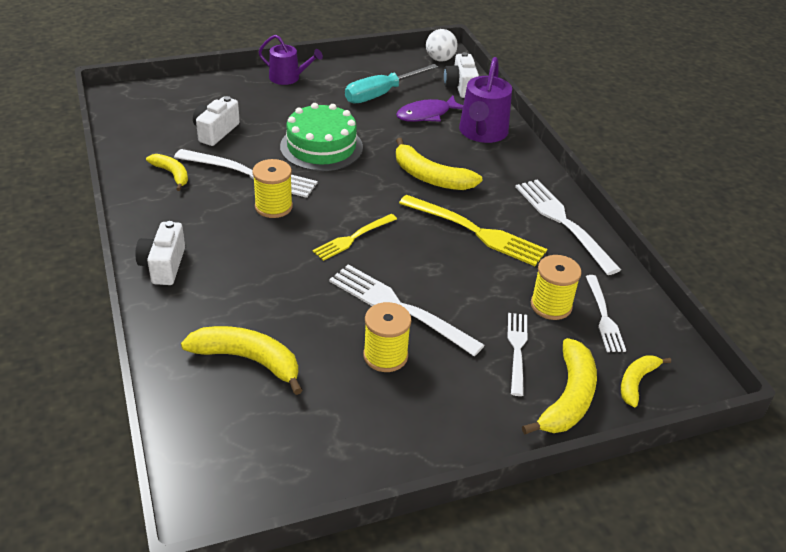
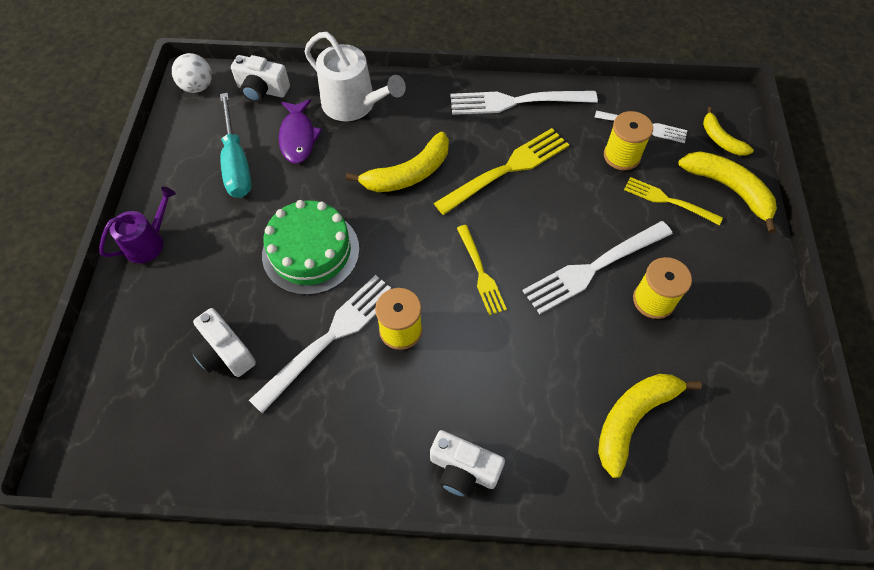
camera: 65 degrees left, 20 degrees up
(172, 174) = (292, 423): yellow banana -> none
(482, 132) = (353, 104): purple watering can -> white watering can
(517, 350) = (668, 201): white fork -> yellow fork

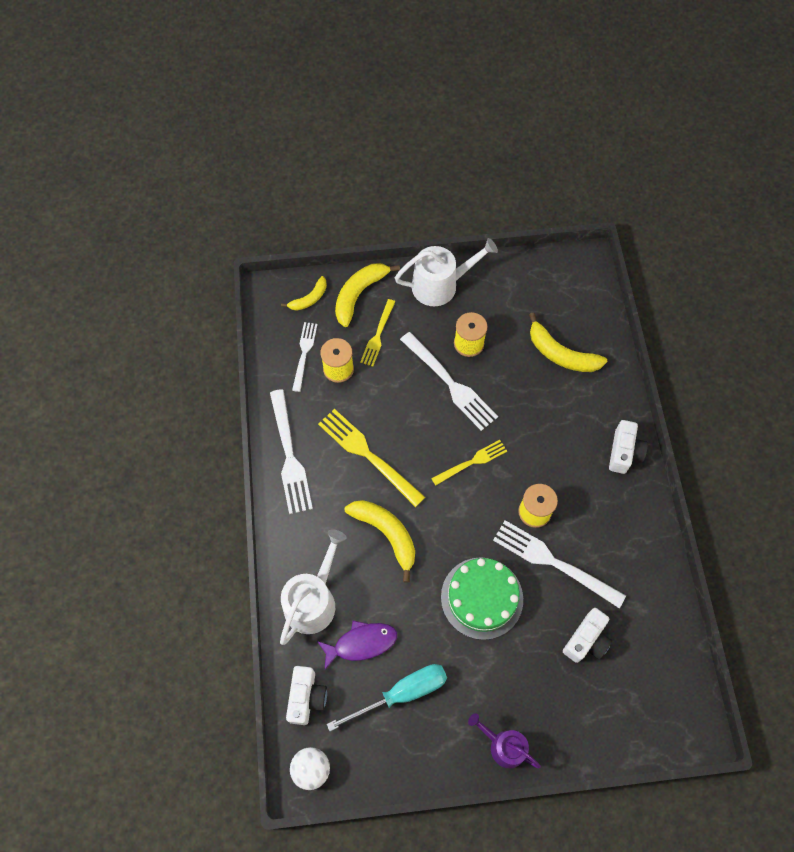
camera: 100 degrees left, 5 degrees up
(748, 282) = (440, 285): none -> white watering can

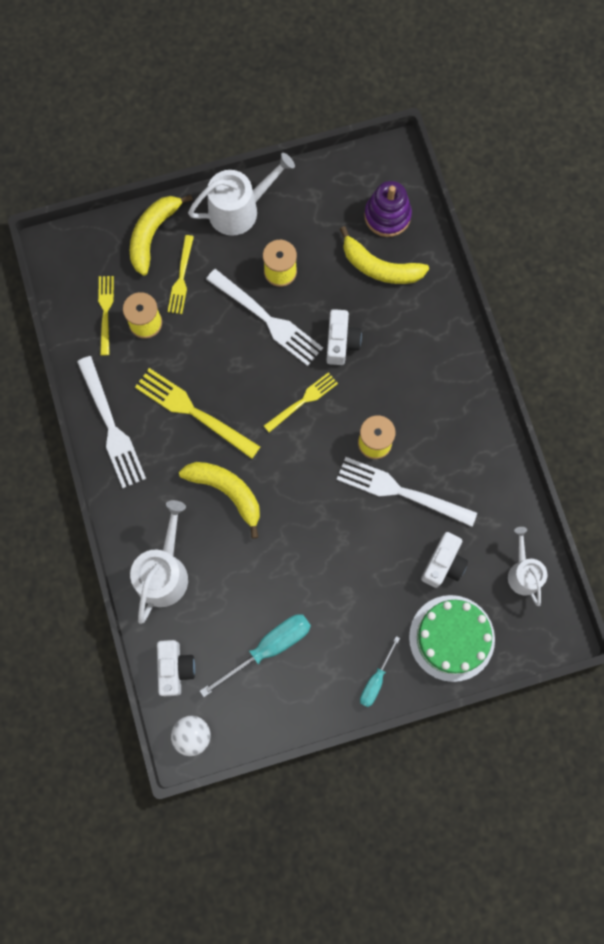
camera: 10 degrees left, 10 degrees up
(304, 353) = (105, 312): white fork -> yellow fork
(309, 299) = (99, 248): yellow banana -> none
(361, 643) = (220, 606): purple fish -> none
(482, 598) = (333, 540): green cake -> green cake (451, 638)
(503, 746) = (376, 680): purple watering can -> turquoise screwdriver
(574, 311) = (387, 216): none -> purple stacking toy
(624, 452) = (458, 364): white camera -> white camera (341, 342)
(665, 663) = (523, 573): none -> white watering can

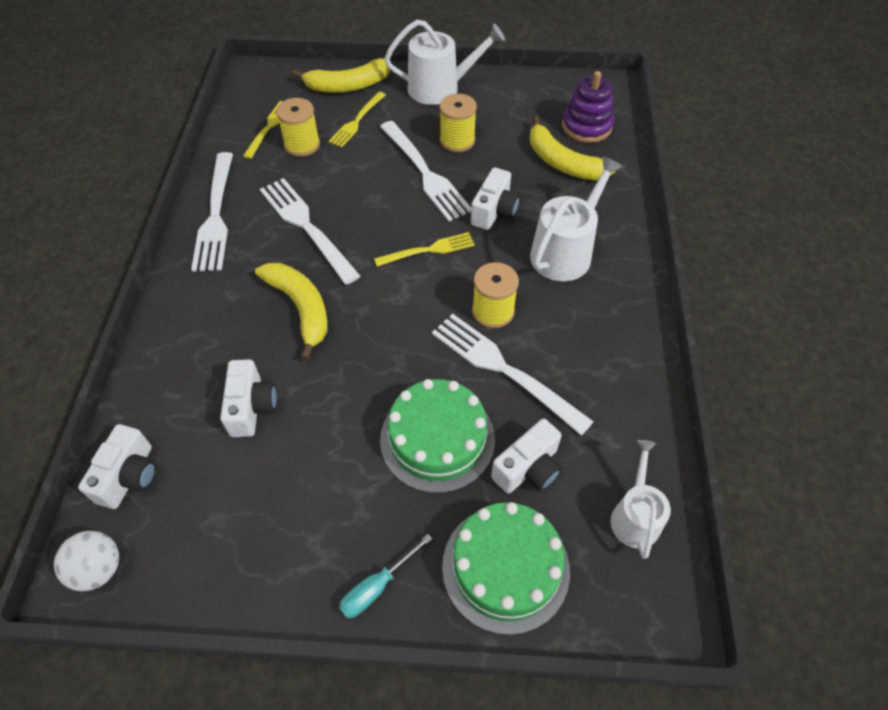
camera: 20 degrees right, 20 degrees down
(153, 235) = (348, 86): yellow banana -> yellow banana turned 150 degrees counterclockwise
(164, 572) = (183, 365): white watering can -> white watering can (565, 252)
(193, 412) = (306, 227): yellow fork -> white fork
(232, 587) = (252, 407): none -> white camera
(268, 648) = (257, 492): turquoise screwdriver -> none
(374, 564) = (437, 439): none -> green cake

